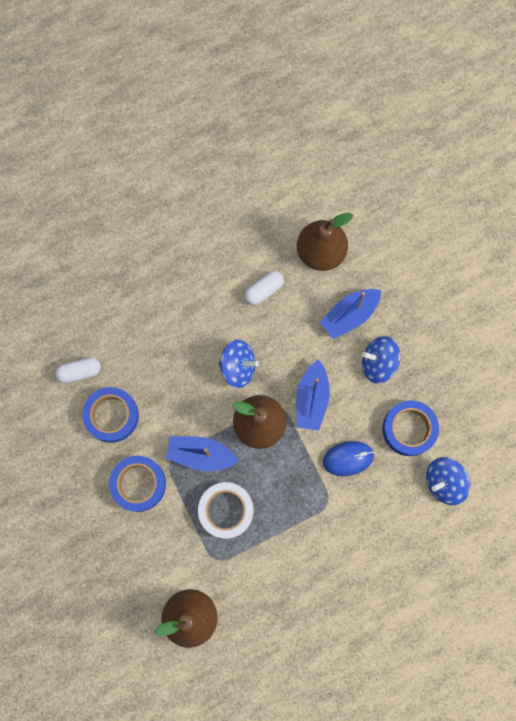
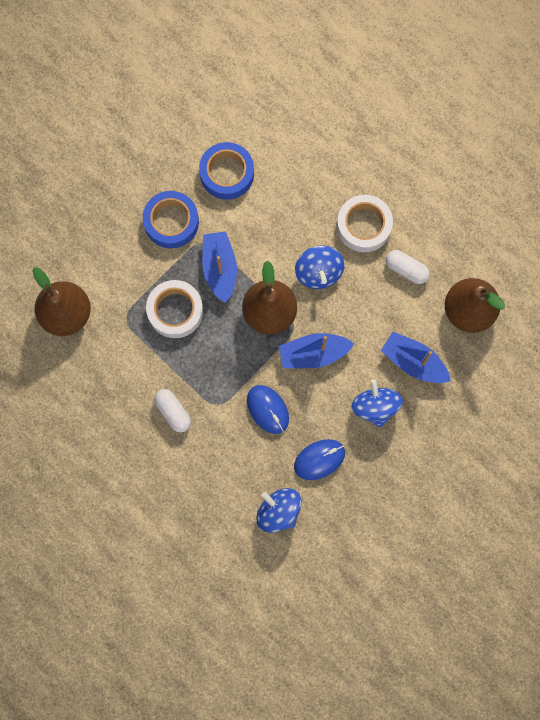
camera: 70 degrees right, 0 degrees up
(80, 372) = (257, 129): white capsule -> white capsule (173, 412)
(210, 312) = (363, 226): none -> white tape
(409, 429) = (319, 459): blue tape -> blue mouse

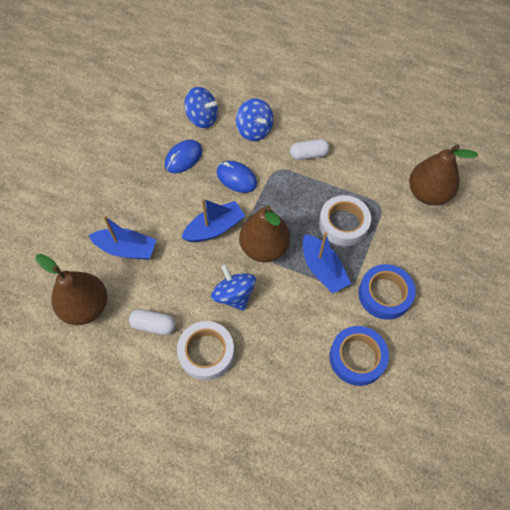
camera: 160 degrees right, 15 degrees down
(173, 412) = (308, 154): white capsule -> white capsule turned 45 degrees counterclockwise
(375, 407) = (150, 206): blue spinning top -> blue spinning top (254, 130)

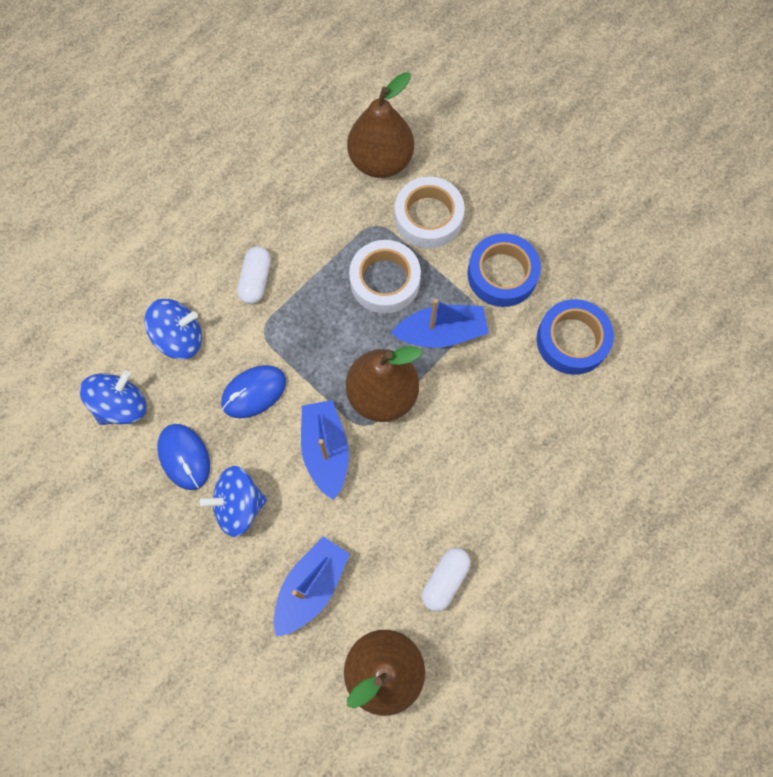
camera: 70 degrees left, 10 degrees up
(206, 352) = (507, 521): white tape -> white tape (428, 217)
(234, 295) = (438, 458): blue spinning top -> blue spinning top (239, 505)

